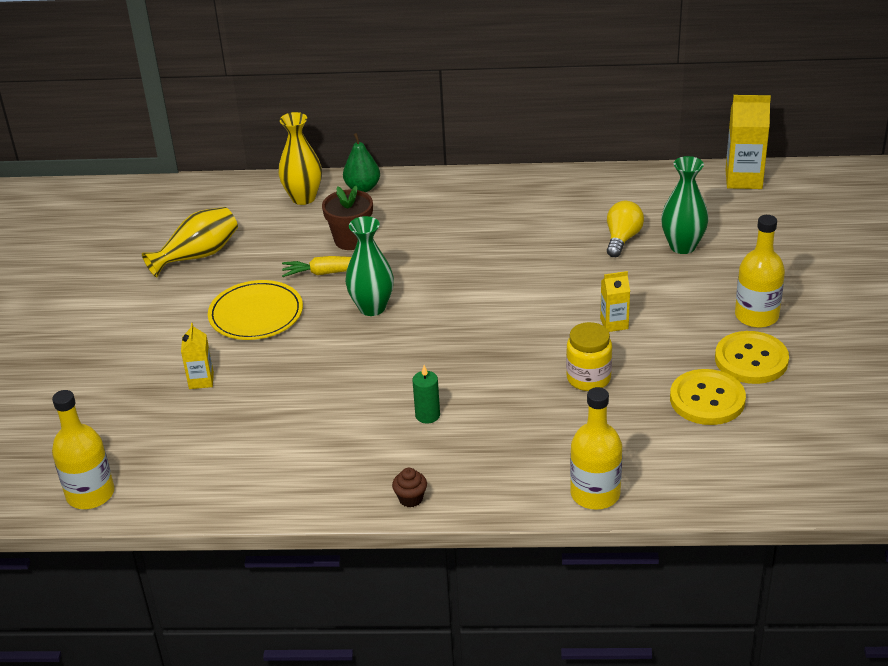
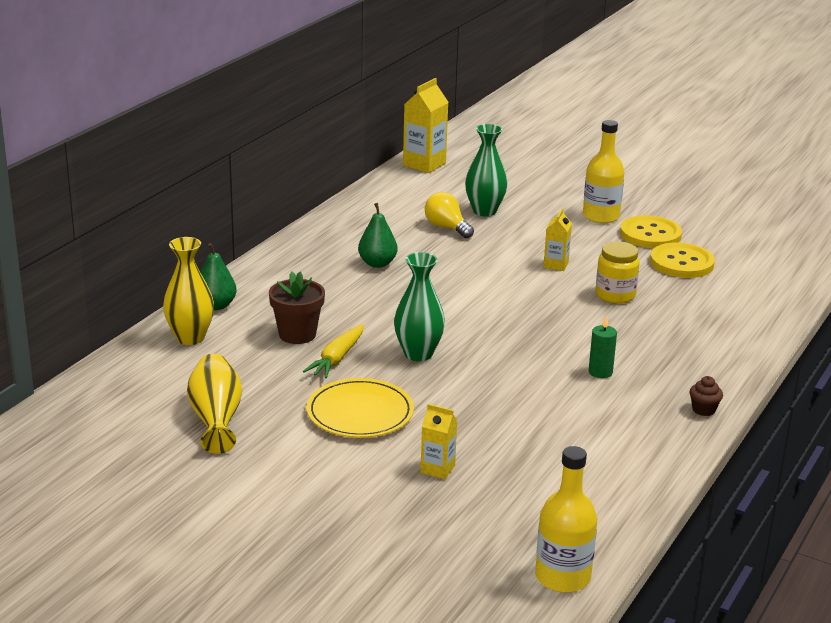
camera: 65 degrees left, 10 degrees down
(511, 230) = (377, 263): none -> green pear
(595, 494) = (756, 335): yellow bottle -> none

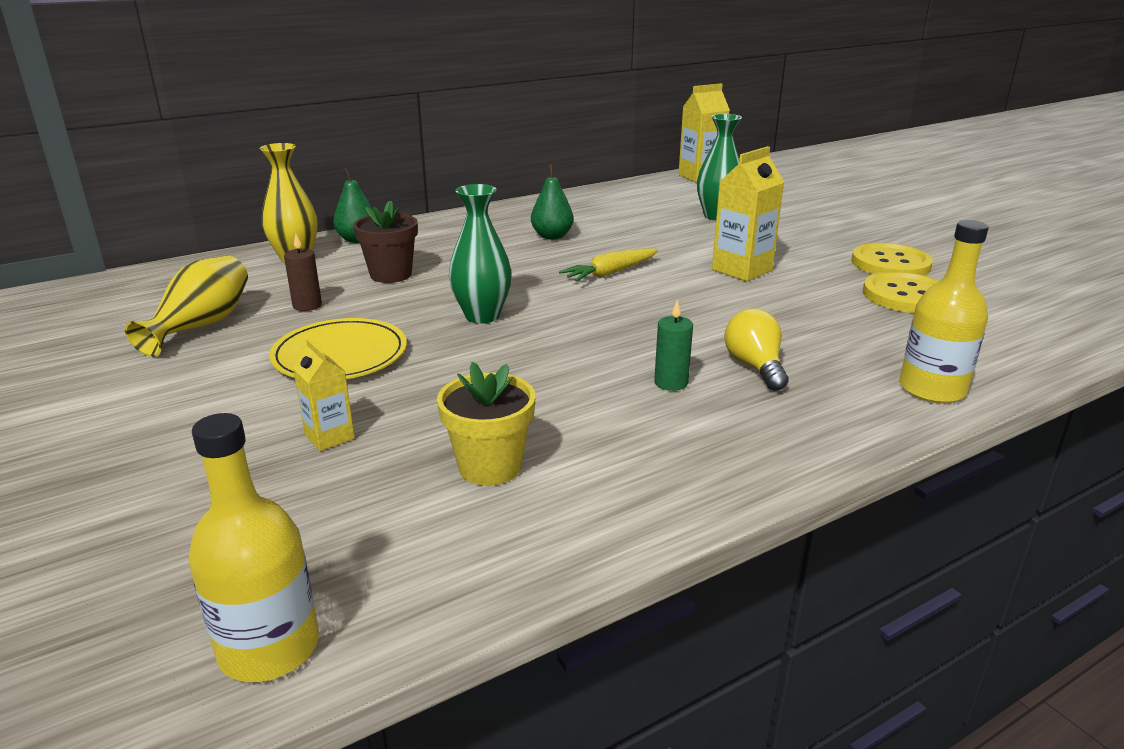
camera: 30 degrees right, 0 degrees up
(272, 380) = (307, 305): none -> brown candle
(337, 358) = (395, 302): yellow carrot -> yellow carrot (610, 273)
(447, 227) = (660, 222): yellow light bulb -> yellow light bulb (755, 367)
(556, 265) = (742, 270): yellow carton -> yellow carton, size x1.71
(557, 457) = (490, 467): none -> yellow flower pot
(601, 216) = (845, 239): yellow bottle -> yellow bottle (932, 389)
(615, 295) = (783, 309): yellow jar -> none
(703, 410) = (769, 465): brown cupcake -> none

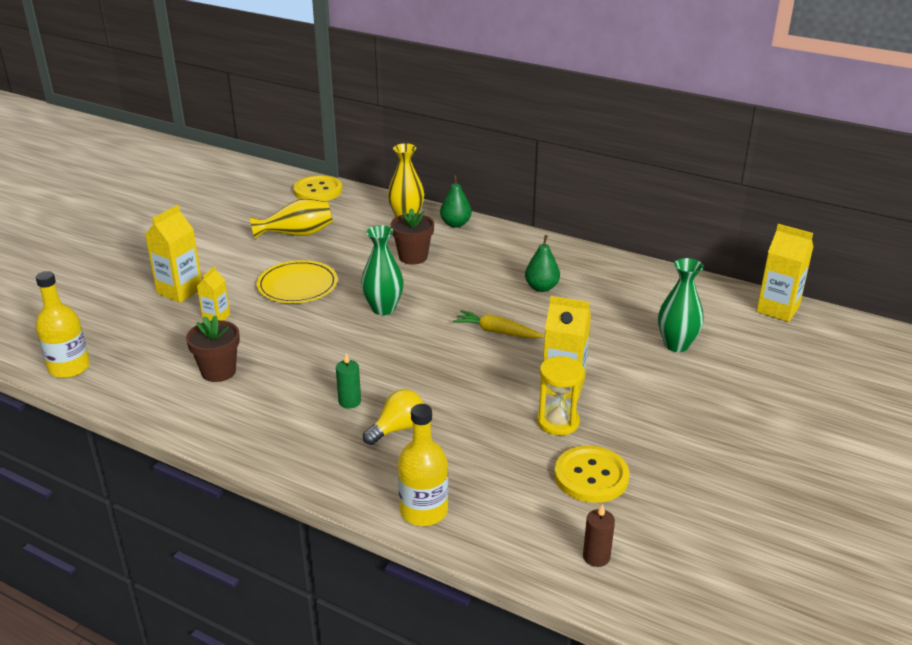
camera: 60 degrees right, 5 degrees up
(191, 454) = (180, 291): none -> yellow carton
(307, 305) = (347, 250): brown candle -> brown candle (596, 557)
(490, 467) = (218, 371): yellow flower pot -> brown flower pot
(804, 287) = (558, 422): none -> yellow hourglass
(890, 264) = (660, 458): yellow button -> yellow button (318, 190)

